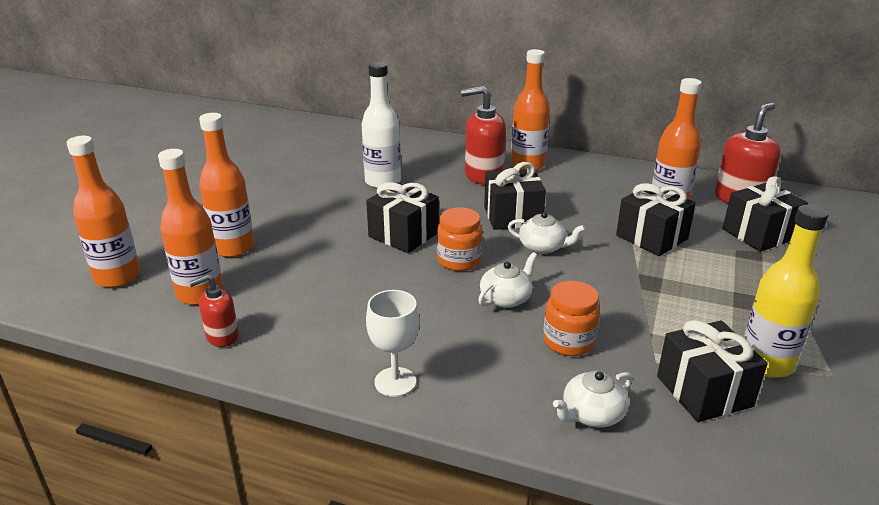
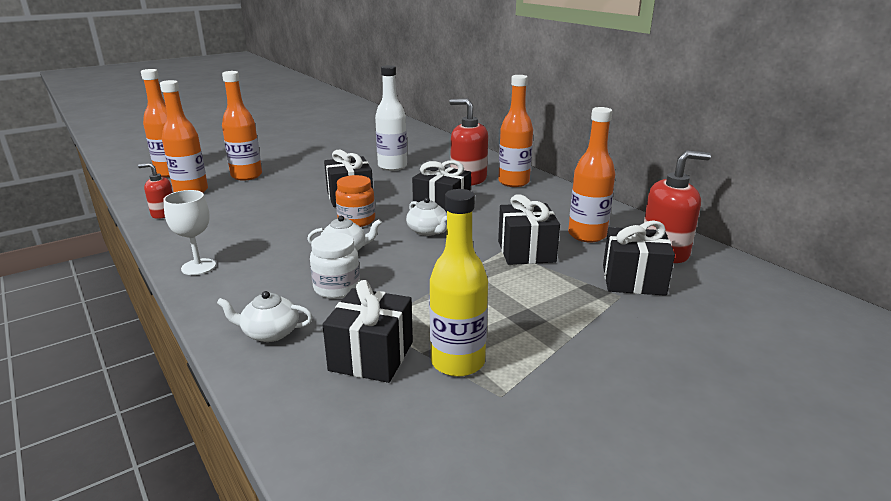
camera: 35 degrees right, 5 degrees down
(568, 342) = (337, 288): orange jar -> white jar

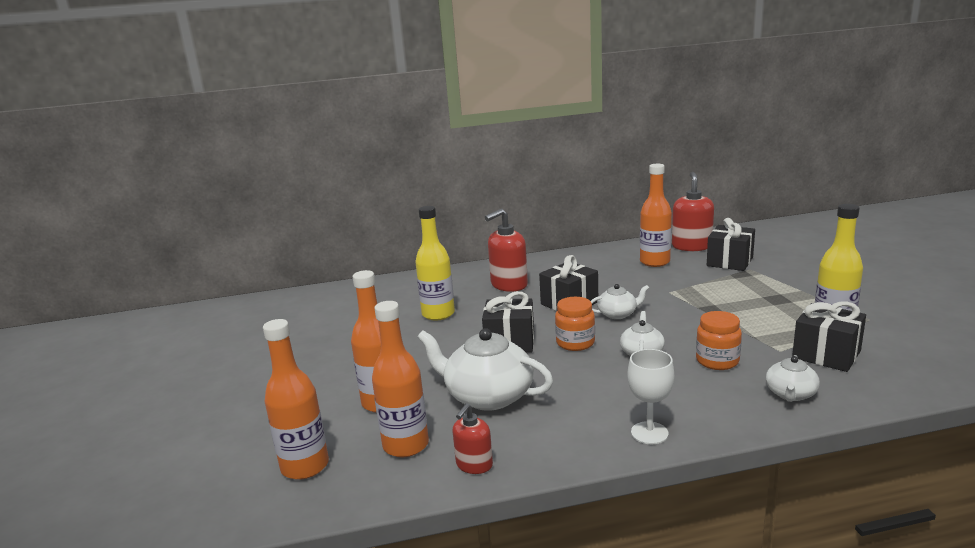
camera: 65 degrees left, 5 degrees down
(257, 203) = (488, 396): none -> white teapot
(337, 288) = (717, 361): white jar -> orange jar
(392, 166) = (438, 314): white bottle -> yellow bottle
(513, 182) = (530, 269): orange bottle -> none
(526, 251) = (674, 284): black gift -> none

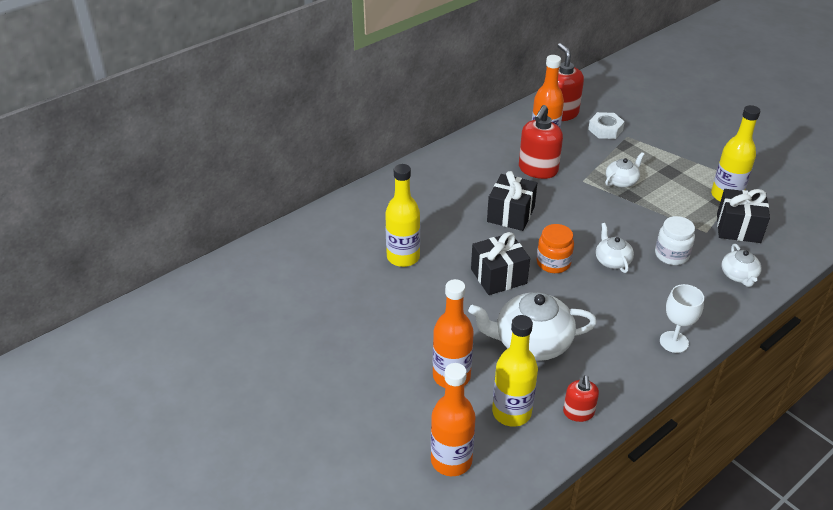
camera: 30 degrees left, 20 degrees up
(406, 445) = (511, 412): orange bottle -> yellow bottle
(509, 285) = (436, 202): red soap dispenser -> red soap dispenser (538, 170)
(617, 314) = (561, 219): white teapot -> white teapot (621, 181)
(717, 361) = (671, 255): orange jar -> white jar
(729, 262) = (605, 129): black gift -> white nut

